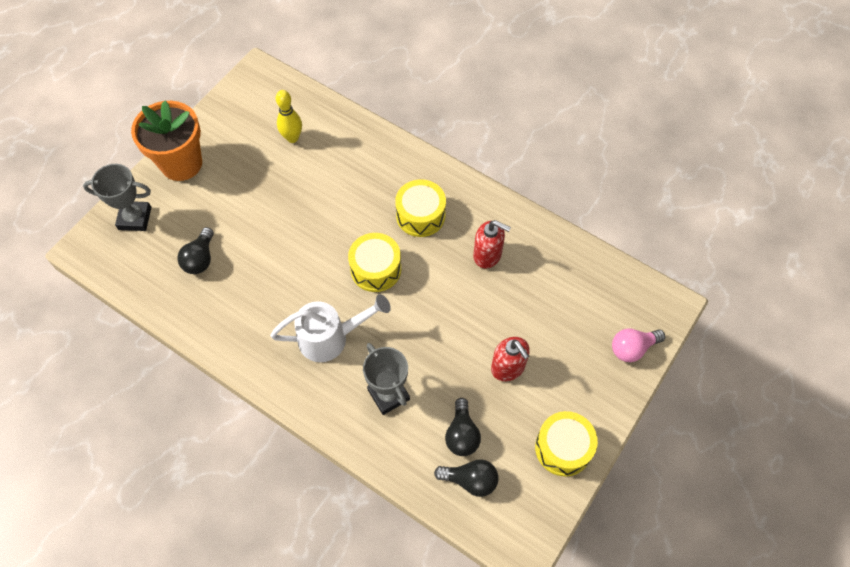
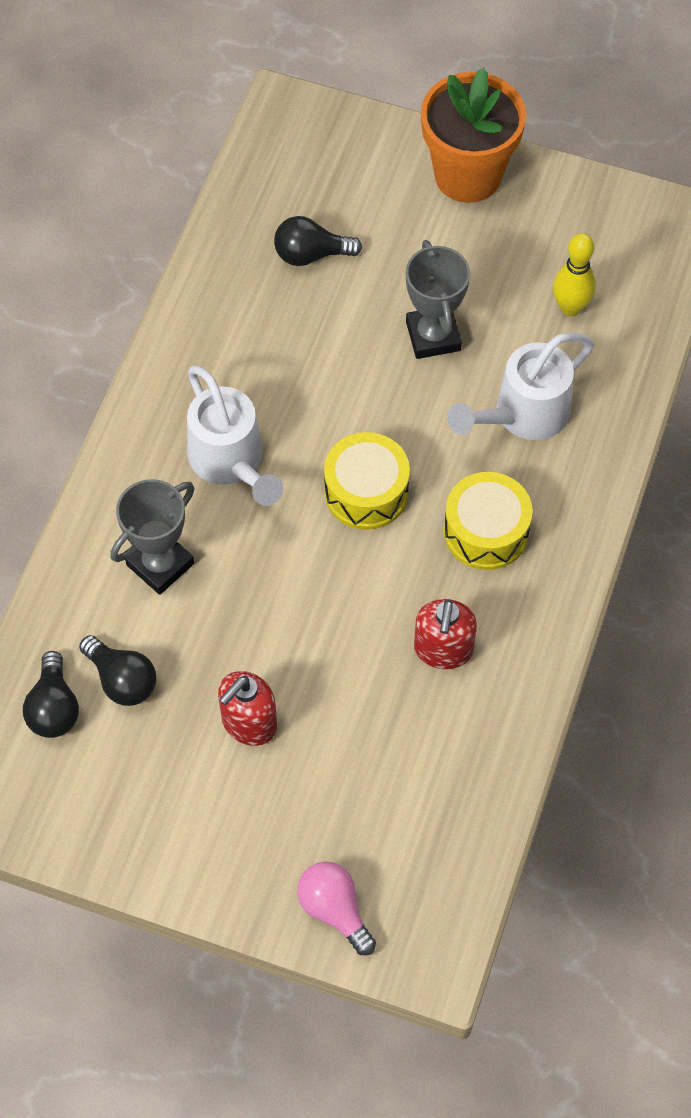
camera: 75 degrees right, 0 degrees up
(135, 218) = (352, 150): grey trophy -> grey trophy (433, 336)
(352, 178) = (523, 414): none -> white watering can
(462, 434) = (122, 680): black light bulb -> black light bulb turned 120 degrees counterclockwise
(563, 448) = (134, 830): yellow drum -> none

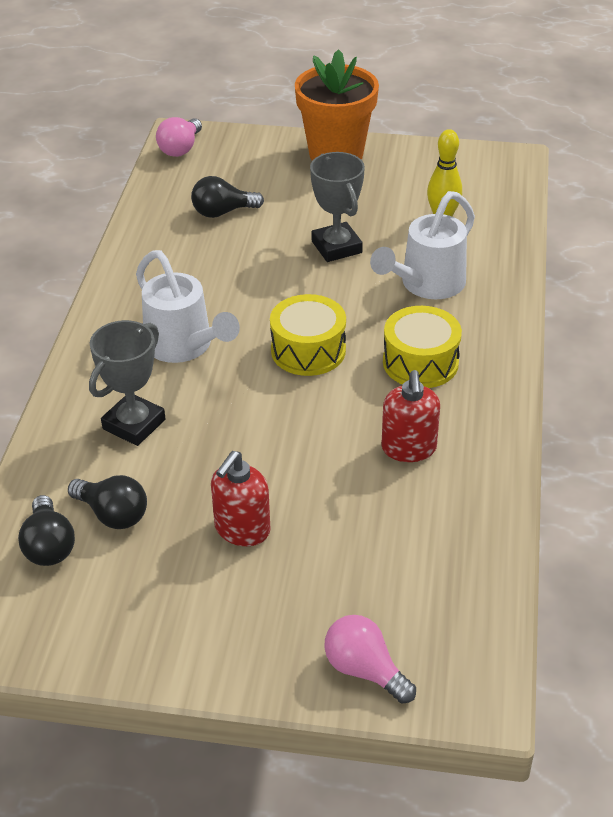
camera: 10 degrees left, 20 degrees down
(279, 133) = (180, 148): none -> pink light bulb

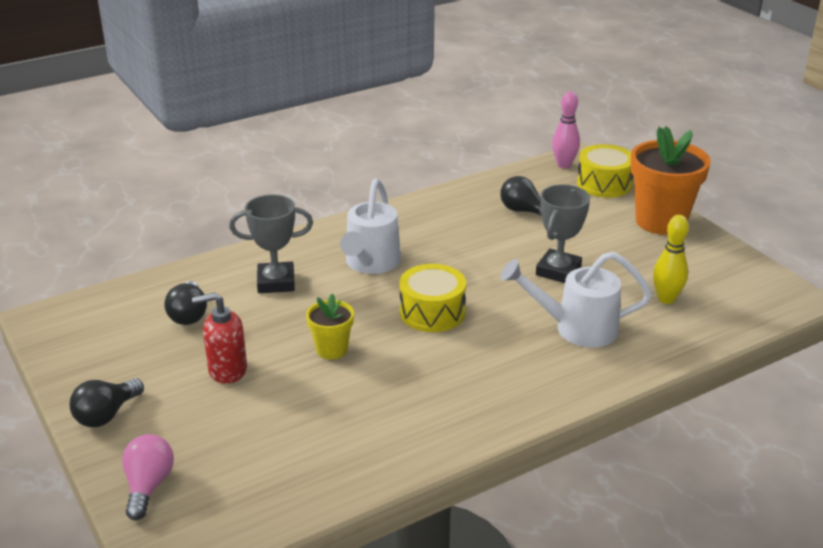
camera: 50 degrees right, 10 degrees down
(49, 546) = (139, 306): black light bulb -> black light bulb (106, 415)
(180, 148) = (564, 165): pink light bulb -> pink bowling pin
(291, 442) = (331, 350): none -> yellow flower pot
(409, 448) = (387, 404): red soap dispenser -> none
(420, 362) = (485, 366): yellow drum -> yellow drum (604, 184)

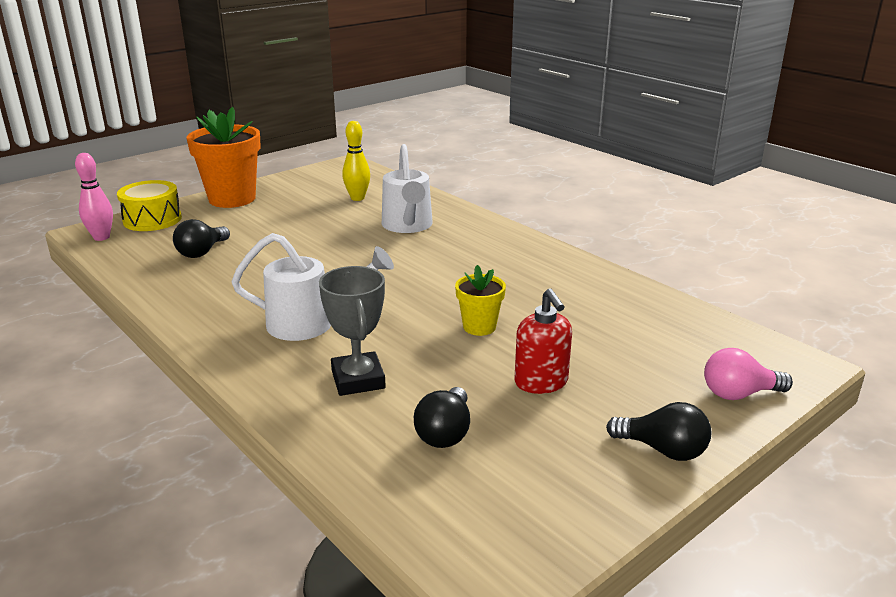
camera: 100 degrees left, 5 degrees down
(188, 315) = (445, 433): black light bulb -> black light bulb turned 120 degrees clockwise
(432, 312) = (399, 284): yellow drum -> none
(558, 271) = (318, 234): grey trophy -> none

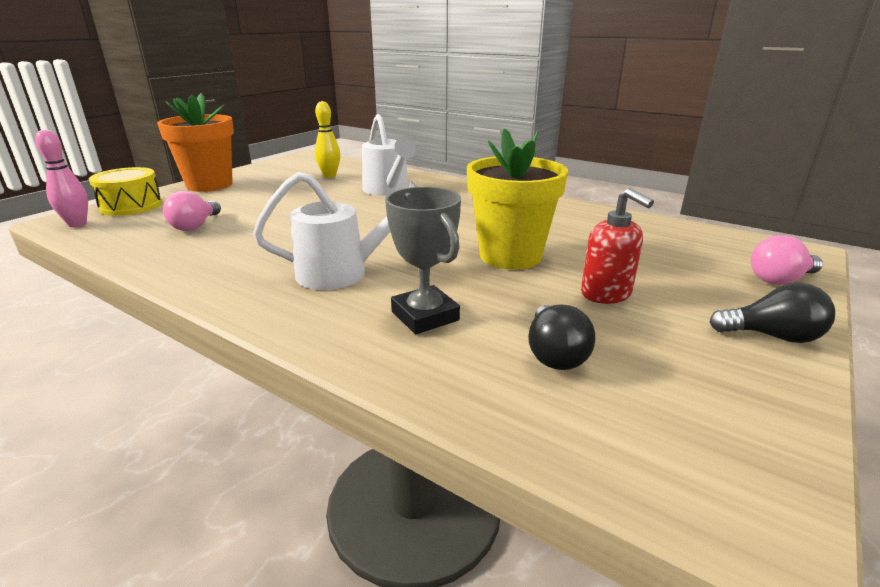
camera: 15 degrees left, 0 degrees up
(202, 252) = (195, 226): black light bulb -> pink light bulb
(479, 327) = (510, 256): yellow flower pot -> yellow flower pot, size x1.92

